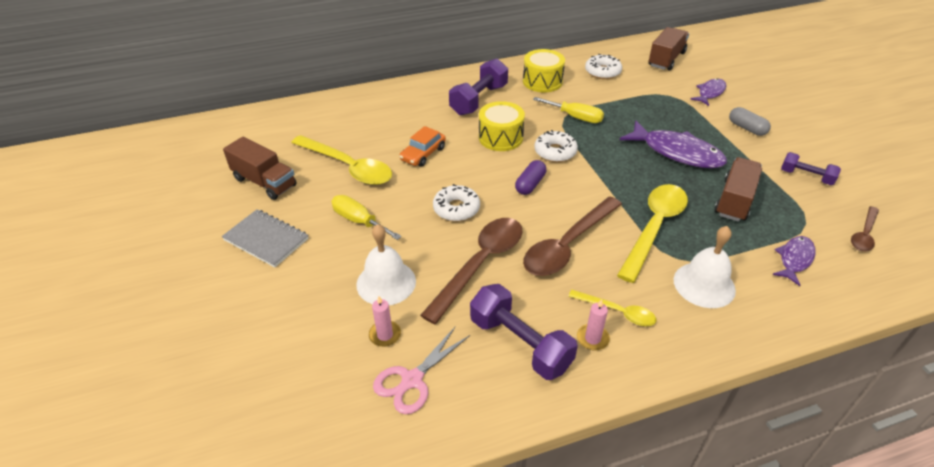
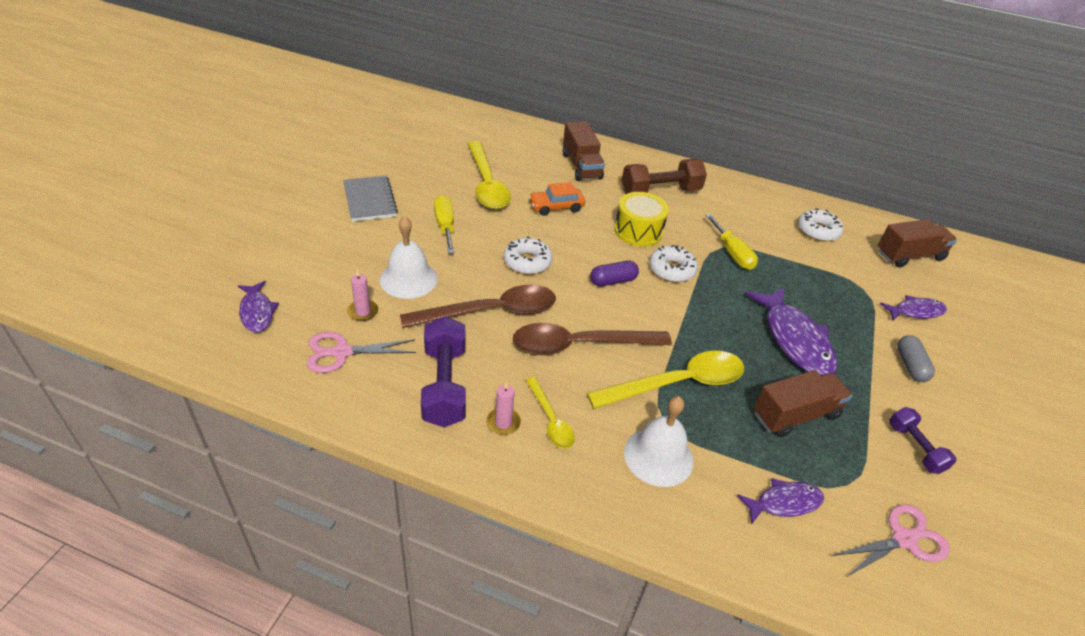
camera: 35 degrees right, 0 degrees up
(264, 182) = (416, 161): brown truck -> brown truck (581, 166)
(293, 403) = (257, 312): none -> purple fish
(479, 100) = (660, 191): purple dumbbell -> brown dumbbell
(542, 81) = (742, 207): yellow drum -> none
(864, 234) = (903, 539): brown spoon -> pink scissors

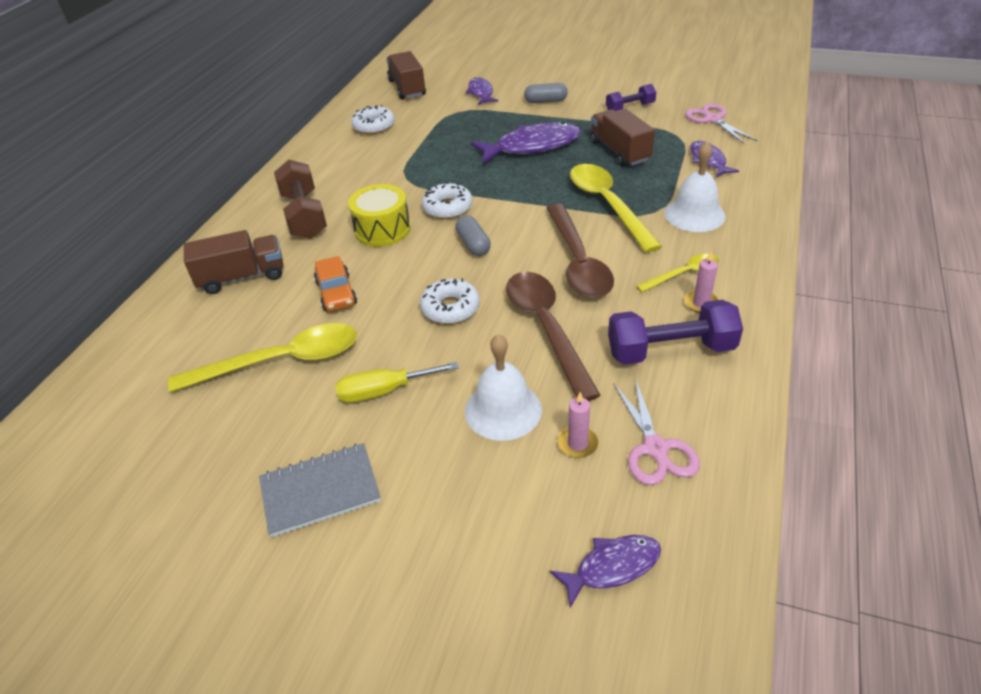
camera: 85 degrees left, 0 degrees up
(613, 281) = (473, 244): purple capsule -> grey capsule
(732, 253) = (415, 172): yellow screwdriver -> none

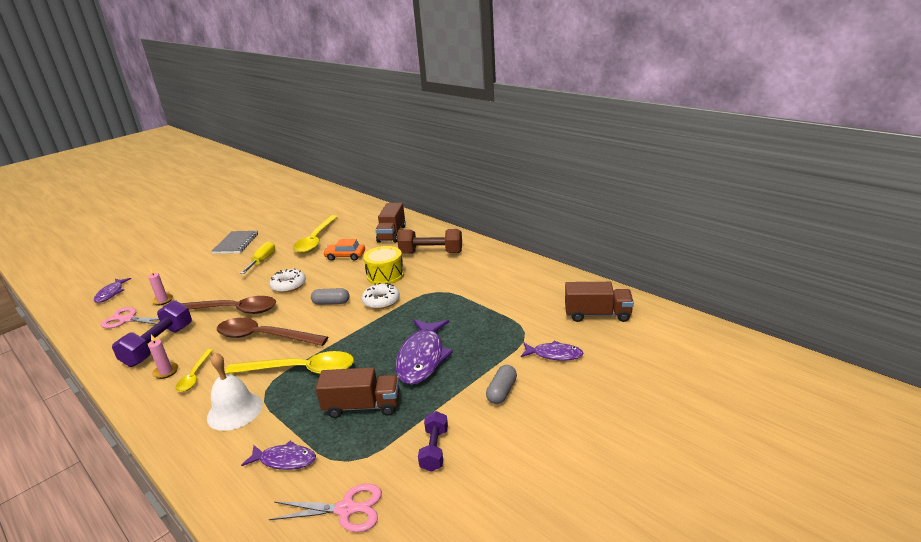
camera: 115 degrees right, 15 degrees down
(374, 126) = (531, 289): white donut -> none
(503, 410) = (207, 286): white bell -> none

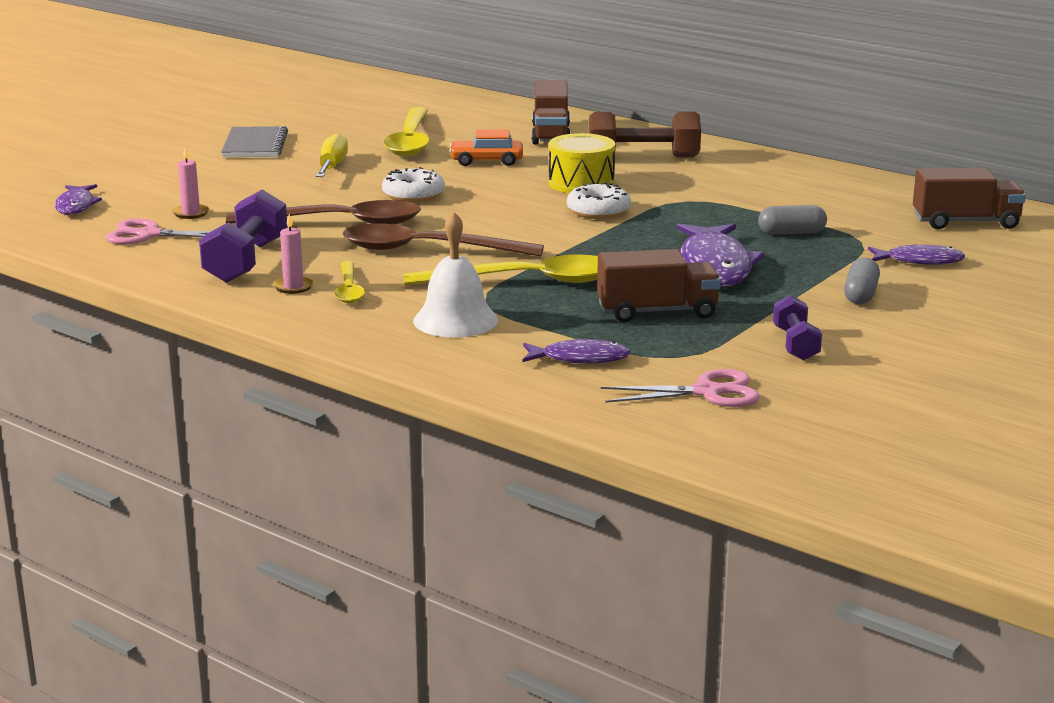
camera: 10 degrees left, 5 degrees down
(331, 303) = (511, 213): grey capsule -> grey capsule (791, 232)

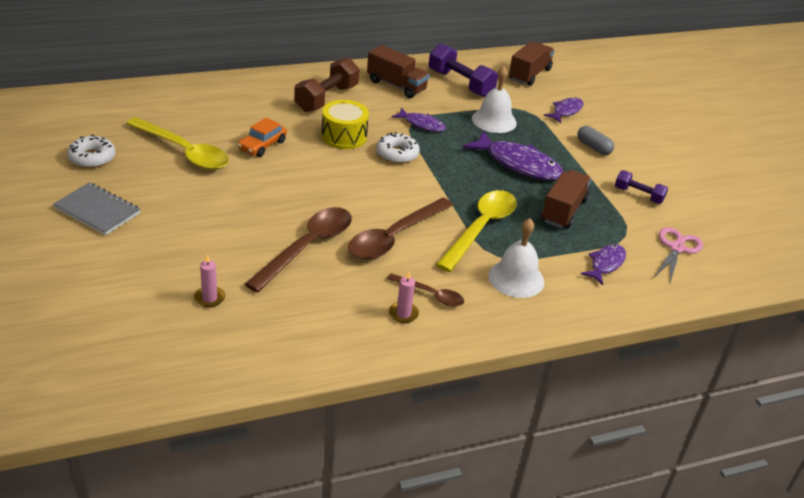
camera: 60 degrees left, 15 degrees up
(76, 206) = (120, 345): purple fish -> purple fish (422, 124)
(149, 235) = (232, 334): pink scissors -> none
(246, 261) = (335, 313): purple dumbbell -> purple dumbbell (460, 83)
(332, 166) = (192, 201): yellow screwdriver -> none
(349, 289) = (430, 294): yellow spoon -> brown spoon
(413, 195) = (290, 197): white donut -> white donut (92, 158)
(550, 134) = (243, 103): brown truck -> brown truck (396, 85)
(791, 232) = (494, 120): grey capsule -> white bell

